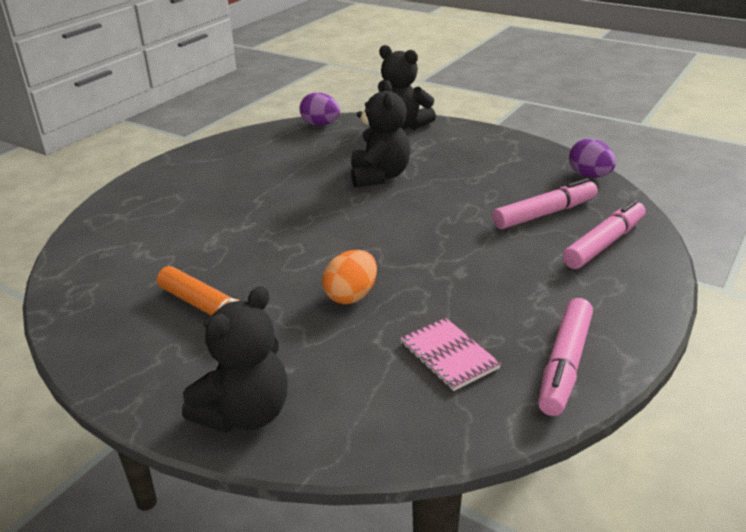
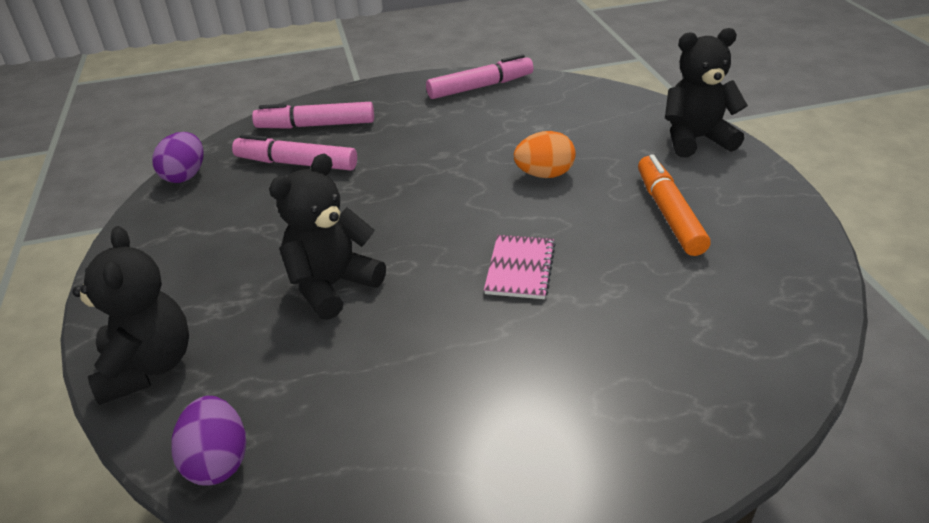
camera: 135 degrees left, 5 degrees up
(448, 355) = (535, 115): pink notebook -> pink notebook (520, 268)

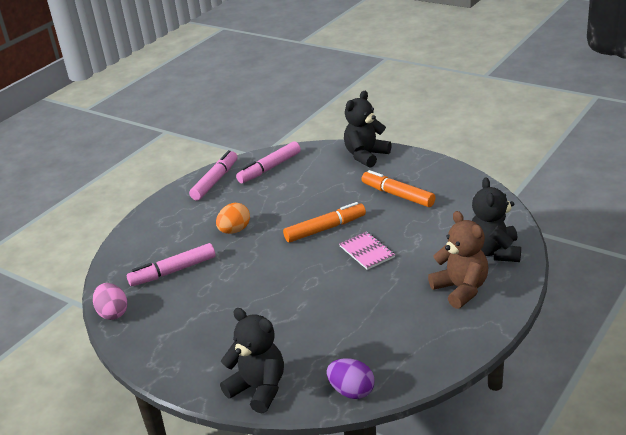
camera: 40 degrees left, 5 degrees down
(185, 176) = (113, 313): purple egg -> pink egg
(316, 125) = (149, 248): pink marker -> pink marker (270, 168)
(332, 286) = (292, 308): black teddy bear -> black teddy bear (494, 251)
(513, 206) = (325, 229): none -> orange marker
(544, 175) = (318, 207): orange egg -> orange egg (235, 230)
(569, 416) = (461, 289): none -> brown teddy bear

